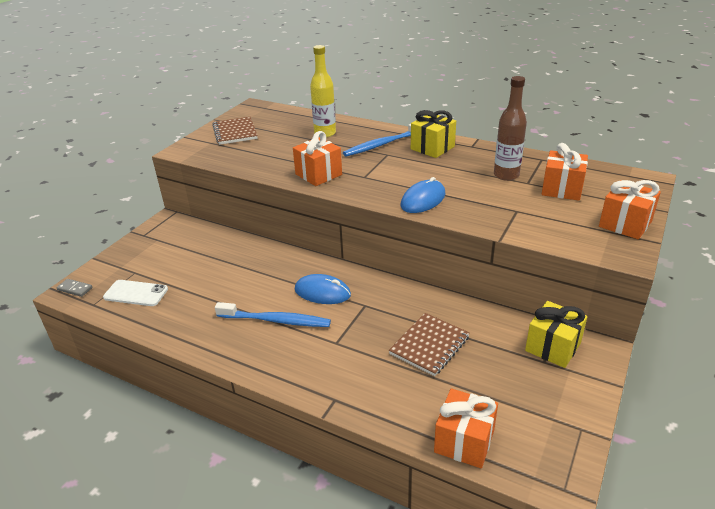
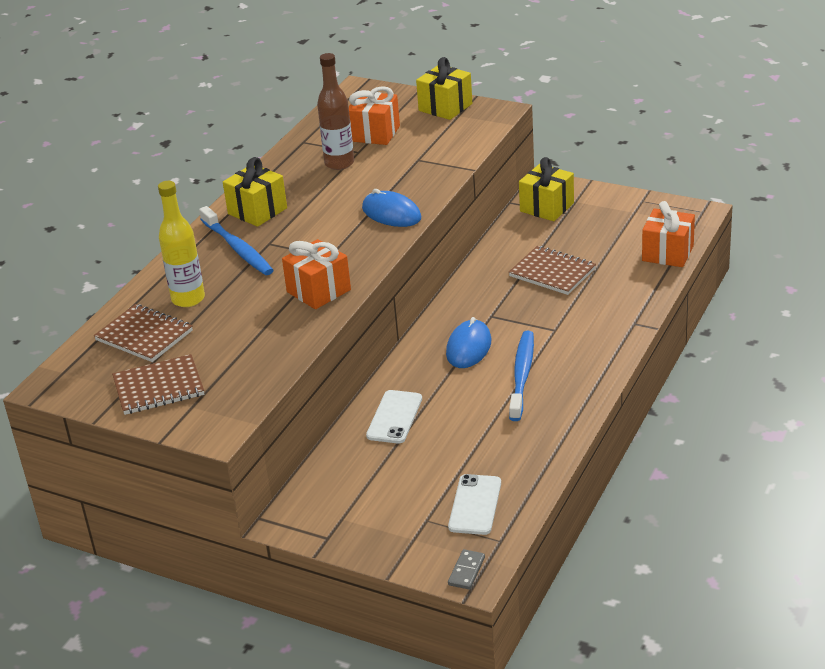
camera: 90 degrees left, 0 degrees up
(248, 257) = (394, 417): none -> white phone
(290, 124) = (144, 335): none -> brown notebook
(625, 224) = (445, 107): orange gift -> yellow gift

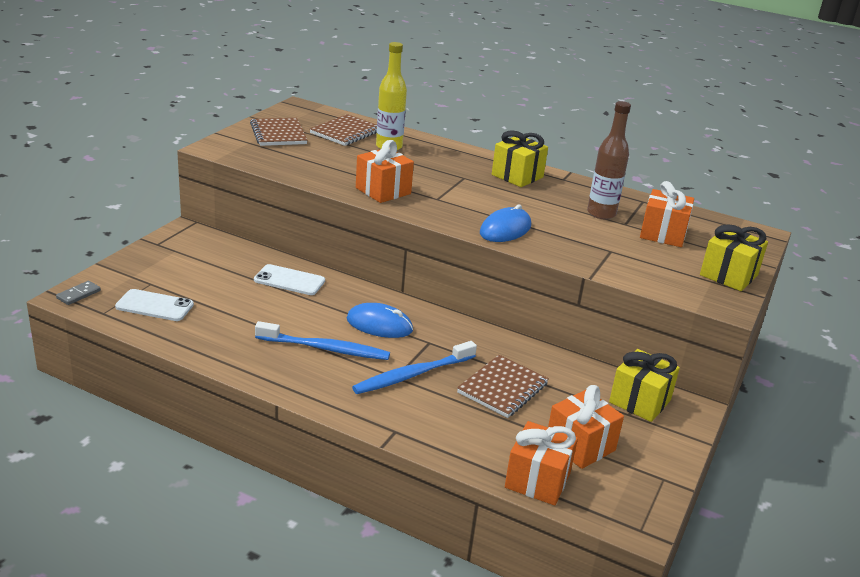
camera: 85 degrees right, 5 degrees down
(237, 248) = (458, 166): blue toothbrush -> blue toothbrush (413, 375)
(466, 571) = (78, 294): grey domino -> grey domino turned 75 degrees counterclockwise
(617, 235) = (580, 445): none -> orange gift

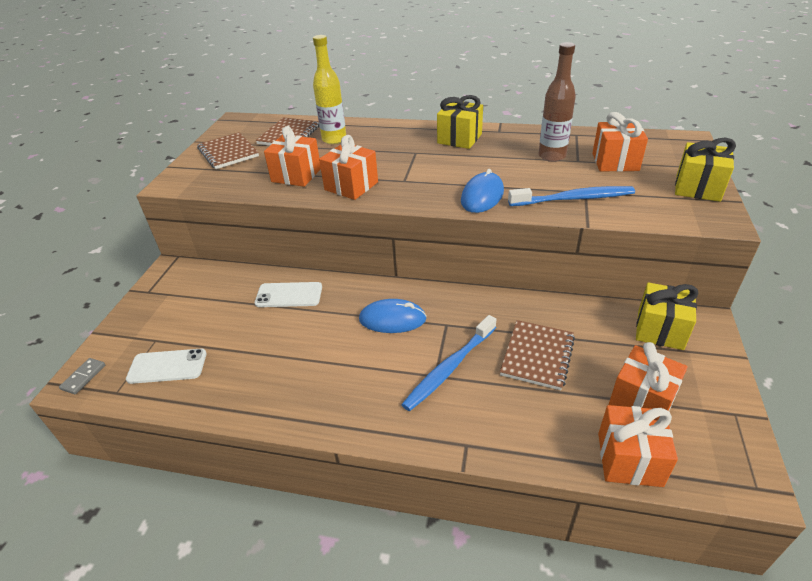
camera: 10 degrees left, 10 degrees up
(325, 348) = (354, 364): blue toothbrush -> blue toothbrush (573, 199)
(335, 169) = (296, 175): none -> orange gift

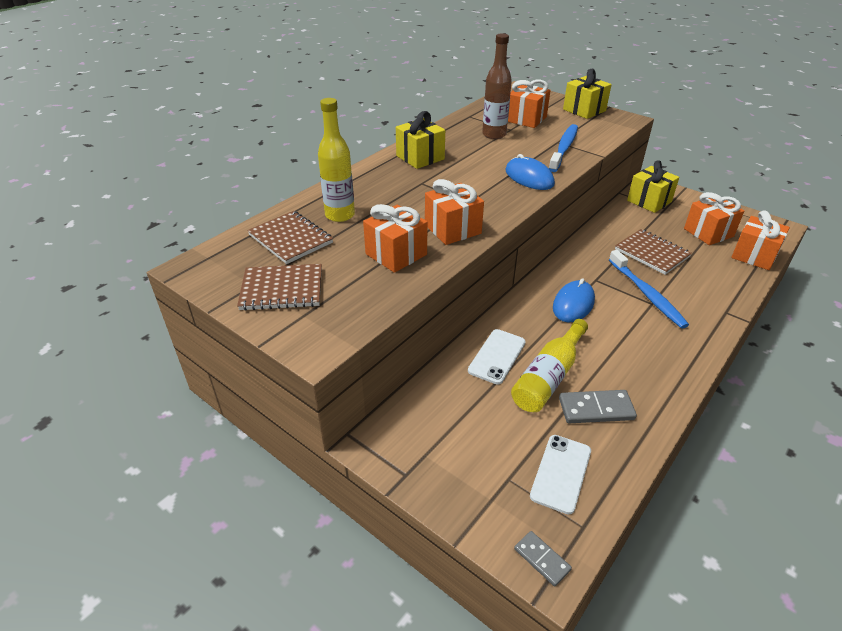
camera: 65 degrees left, 0 degrees up
(248, 369) = (596, 409): none -> grey domino
(277, 331) = (549, 377): none -> yellow bottle

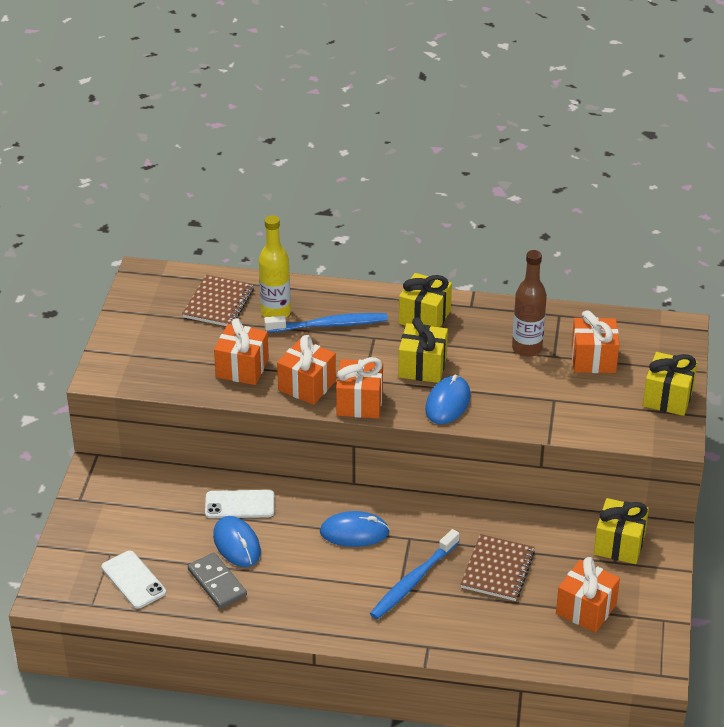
camera: 60 degrees right, 0 degrees up
(282, 289) = (151, 330): brown notebook -> none
(477, 175) = (422, 367): none -> yellow gift
(541, 559) = (52, 590): grey domino -> none
(549, 377) = (236, 544): yellow bottle -> blue mouse
(561, 473) = (133, 580): white phone -> white phone turned 60 degrees clockwise
(564, 148) = (540, 409): blue toothbrush -> blue toothbrush (328, 325)
(754, 255) = (564, 655): orange gift -> orange gift (359, 403)

